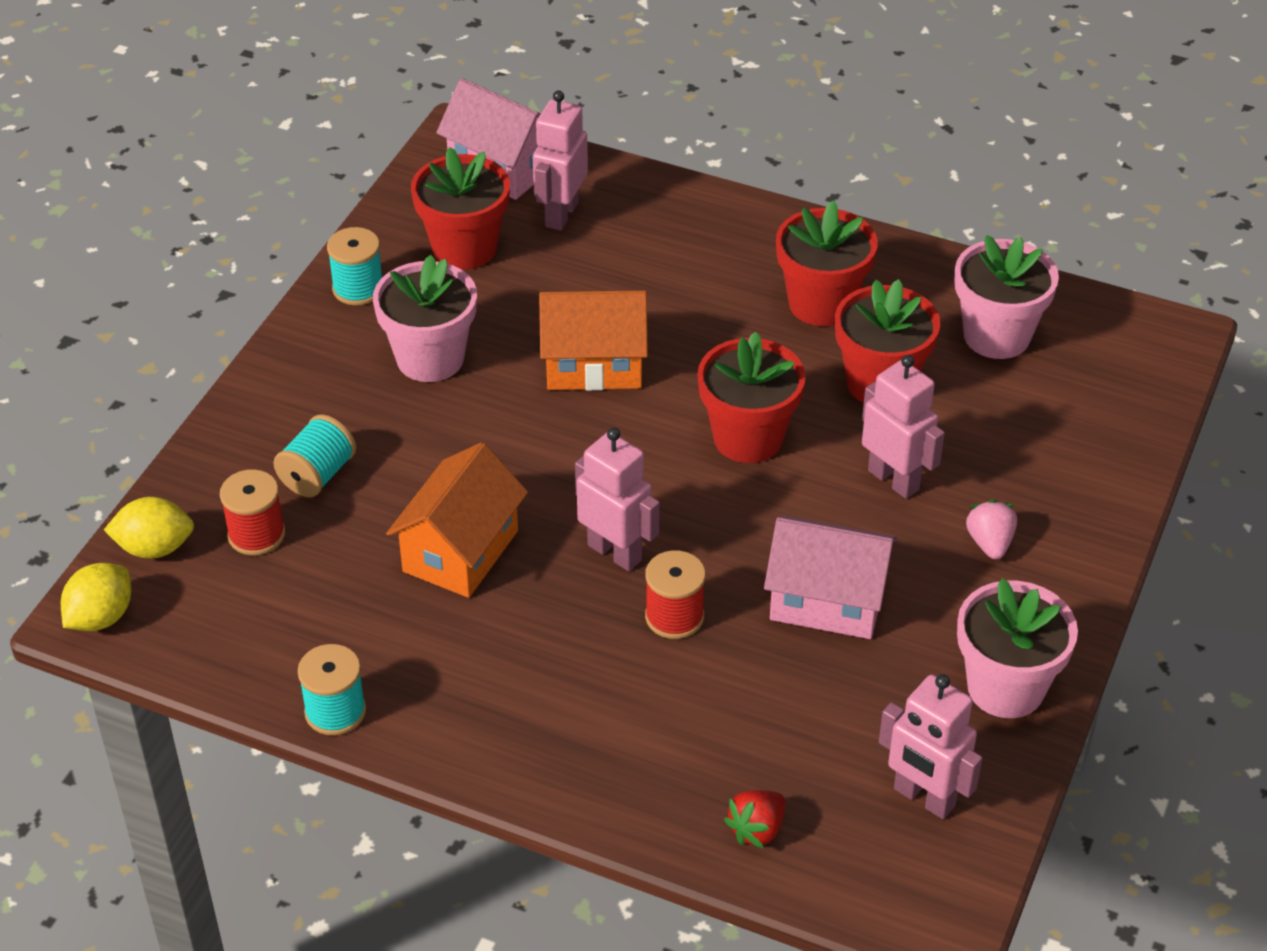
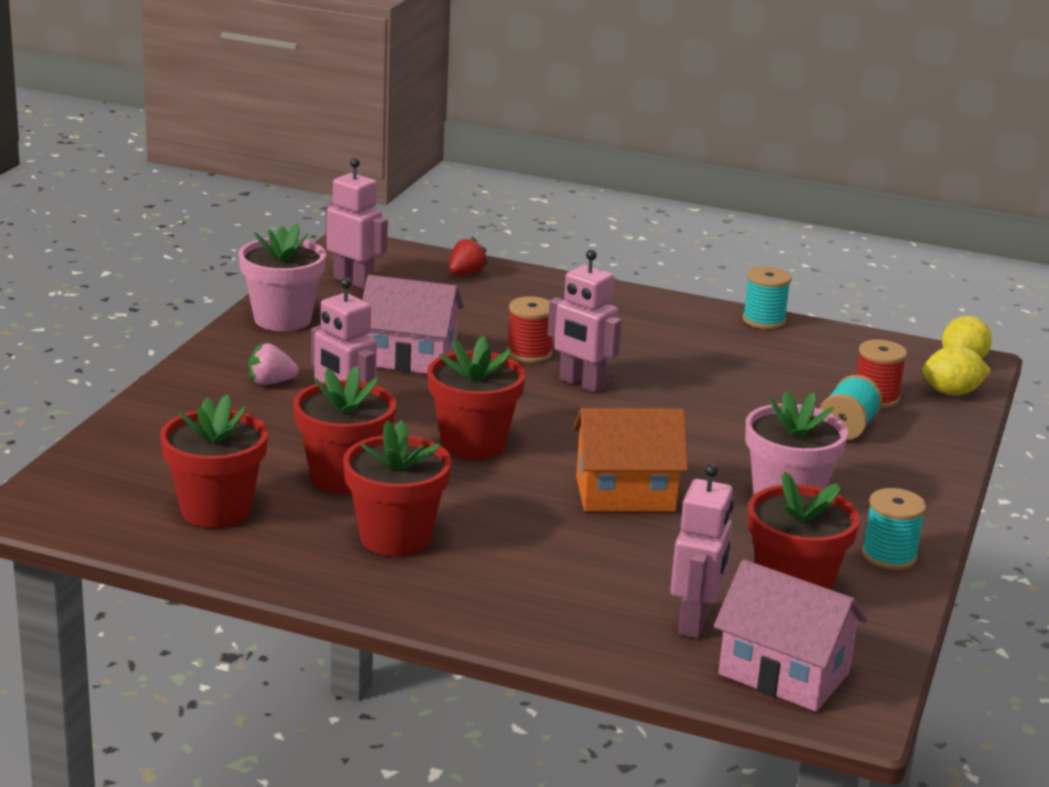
camera: 175 degrees right, 20 degrees down
(460, 551) = (706, 386): orange house -> none
(990, 543) = (271, 382): pink strawberry -> pink strawberry turned 90 degrees clockwise
(996, 336) = (216, 510): pink flower pot -> red flower pot

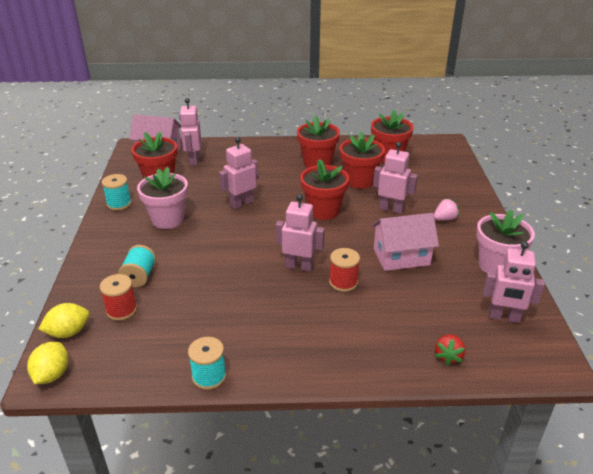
camera: 160 degrees right, 10 degrees up
(625, 494) = (241, 203): orange house -> pink robot

